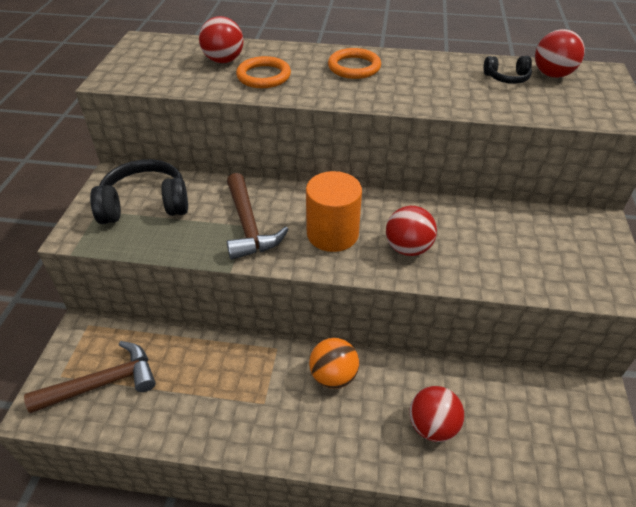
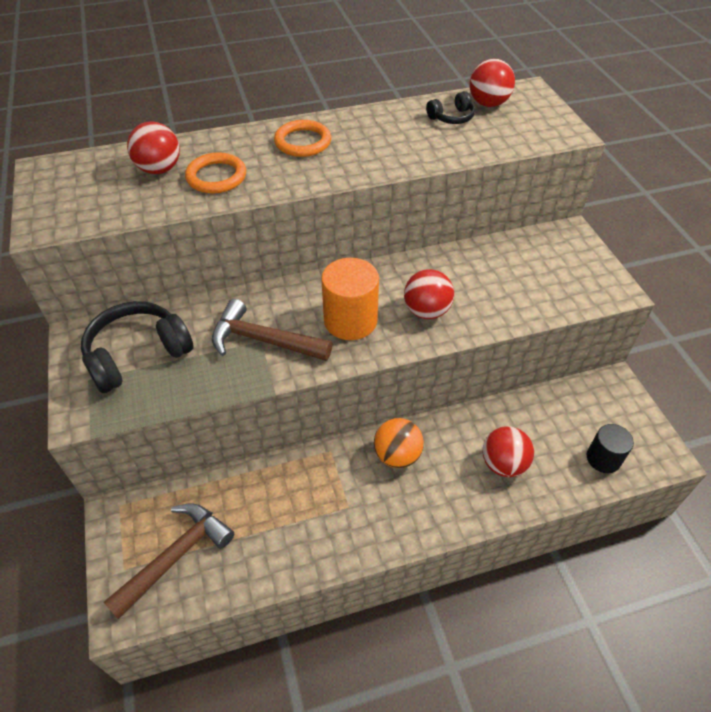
camera: 25 degrees left, 5 degrees up
(248, 226) = (263, 340): brown hammer -> brown hammer turned 150 degrees clockwise
(544, 465) = (603, 458): none -> black cylinder

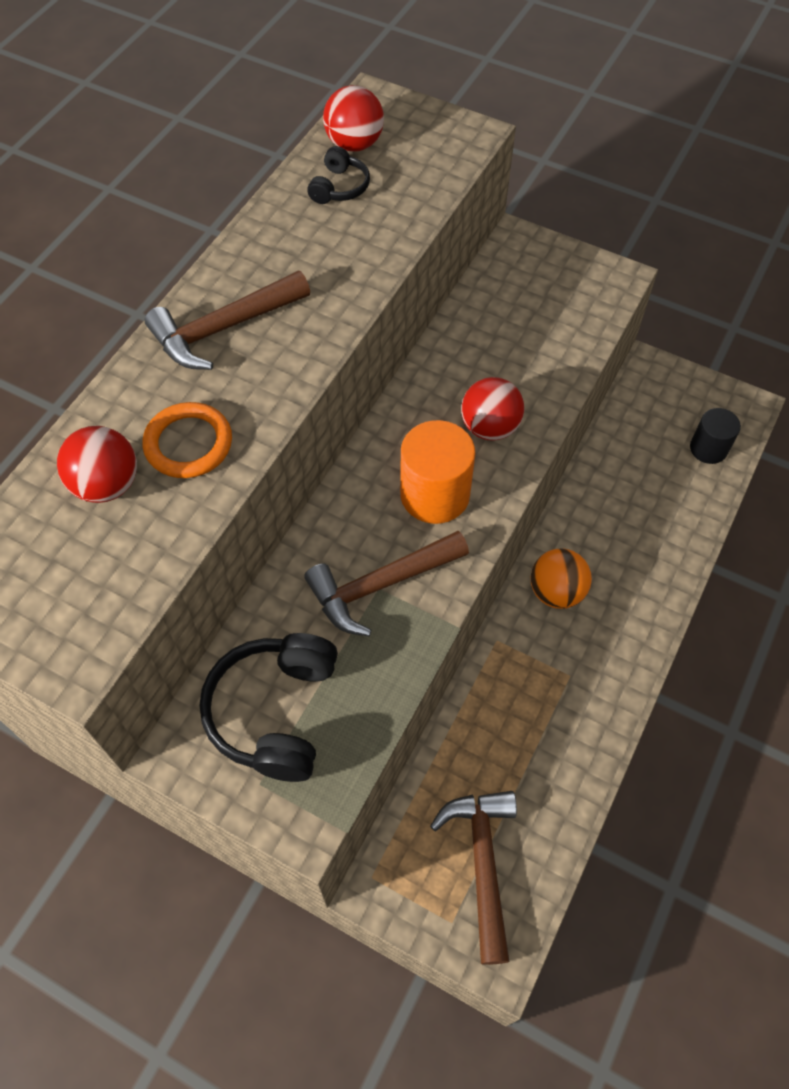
camera: 45 degrees left, 10 degrees up
(303, 142) = (223, 329): orange ring -> brown hammer
(503, 464) = (644, 521): red ball -> none

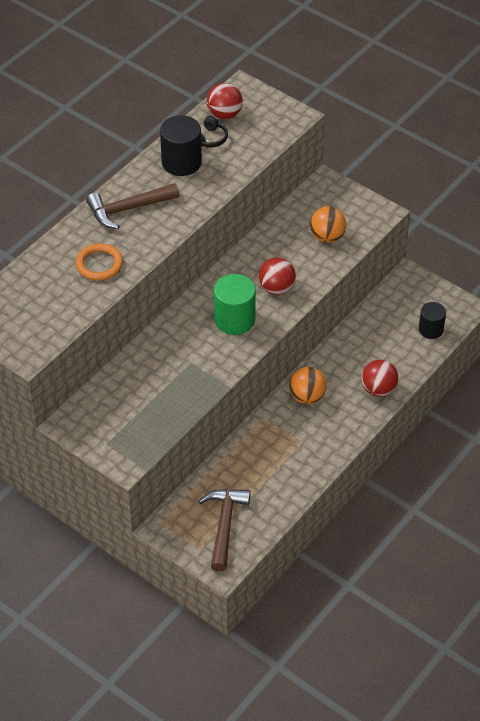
camera: 10 degrees right, 10 degrees down
(107, 485) = (54, 278): red ball -> red ball (378, 389)
(275, 712) = (121, 413): black headphones -> none
(300, 233) = (181, 162): none -> black cylinder
(380, 585) = (192, 361): brown hammer -> none
(435, 494) = (234, 319): orange cylinder -> green cylinder
(545, 328) = (327, 237): none -> orange ball

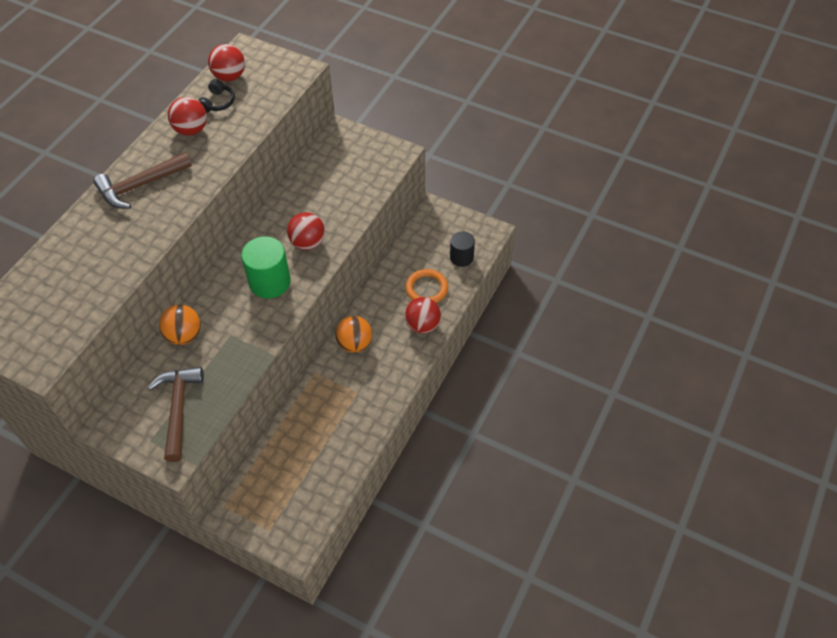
camera: 10 degrees left, 5 degrees up
(99, 264) = (114, 249): orange ring -> orange ring (426, 289)
(181, 162) = (191, 130): black cylinder -> red ball
(224, 525) = (291, 498): brown hammer -> brown hammer (178, 409)
(327, 237) = (349, 184): orange ball -> orange ball (184, 335)

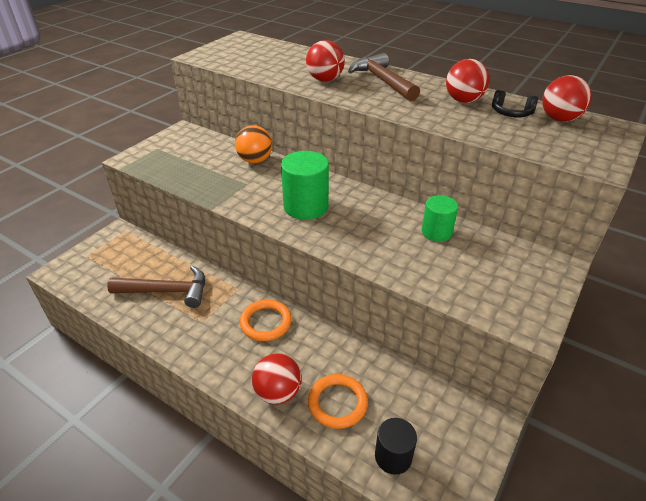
camera: 95 degrees right, 15 degrees down
(178, 409) = (179, 159): brown hammer -> brown hammer (167, 291)
(304, 193) = (436, 232): none -> green cylinder
(308, 243) = (358, 233): red ball -> red ball (325, 80)
(355, 344) = (266, 322): orange ball -> orange ring

